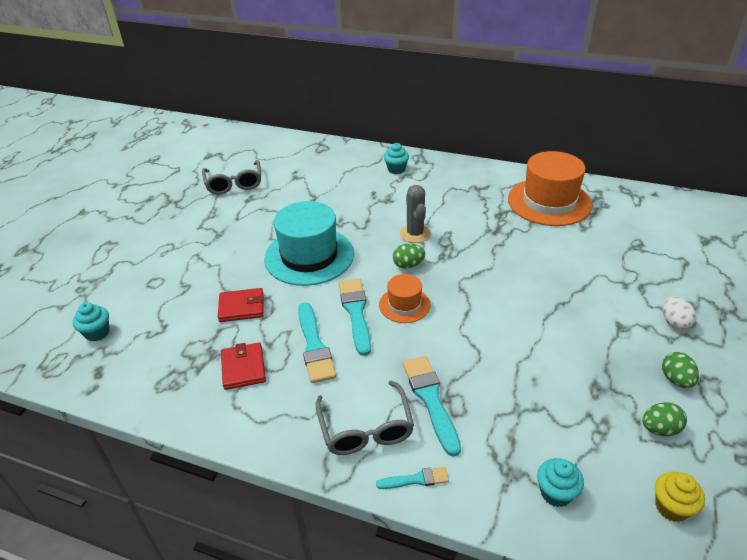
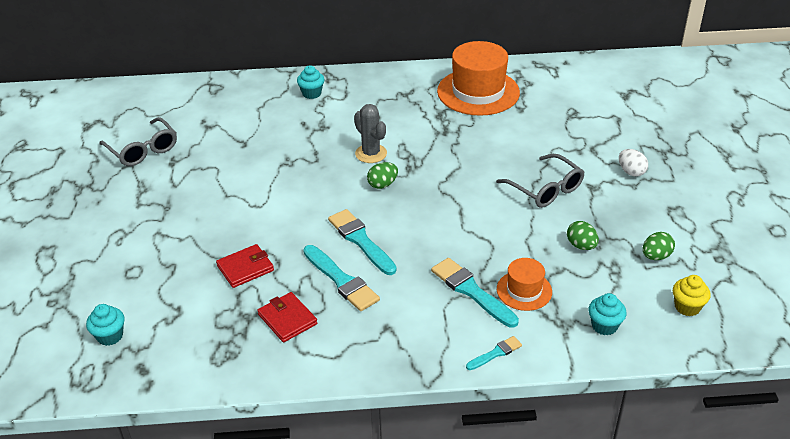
camera: 25 degrees left, 0 degrees up
(309, 256) = (280, 202): turquoise hat -> none
(366, 428) = (431, 331): grey glasses -> grey glasses (545, 189)
(404, 305) = (401, 221): orange hat -> orange hat (524, 290)
(676, 380) = (651, 216): green egg -> green egg (581, 246)

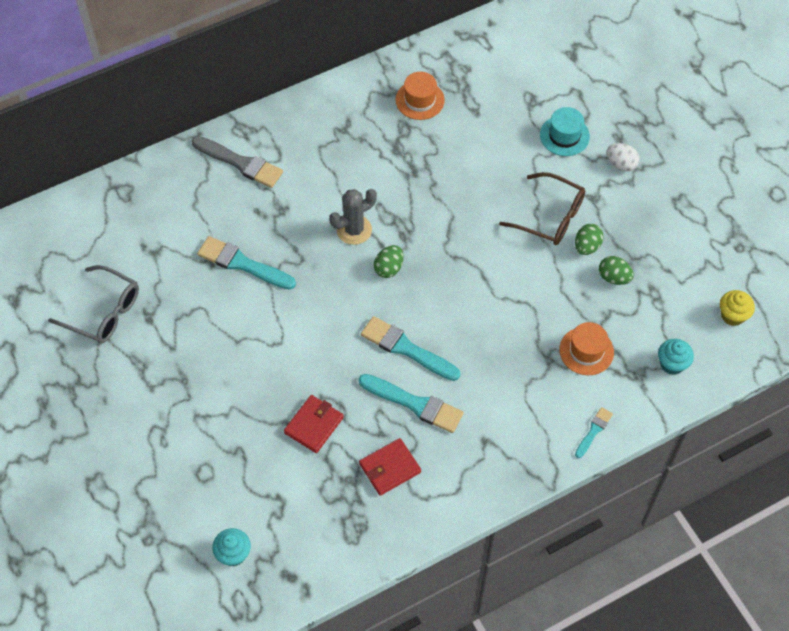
camera: 25 degrees left, 20 degrees up
(287, 319) = (390, 468): red wallet -> red wallet turned 60 degrees counterclockwise
(311, 93) = (240, 163): turquoise cupcake -> grey brush
(371, 153) = (354, 230): grey cactus -> grey cactus turned 60 degrees counterclockwise
(471, 291) = (540, 370): turquoise brush -> turquoise brush (242, 264)
(478, 92) = (420, 100): orange hat -> orange hat, size x0.52
(545, 189) = (550, 217): grey glasses -> brown glasses
(589, 141) = (564, 136): none -> turquoise hat
(656, 256) = (684, 265): green egg -> green egg (587, 246)

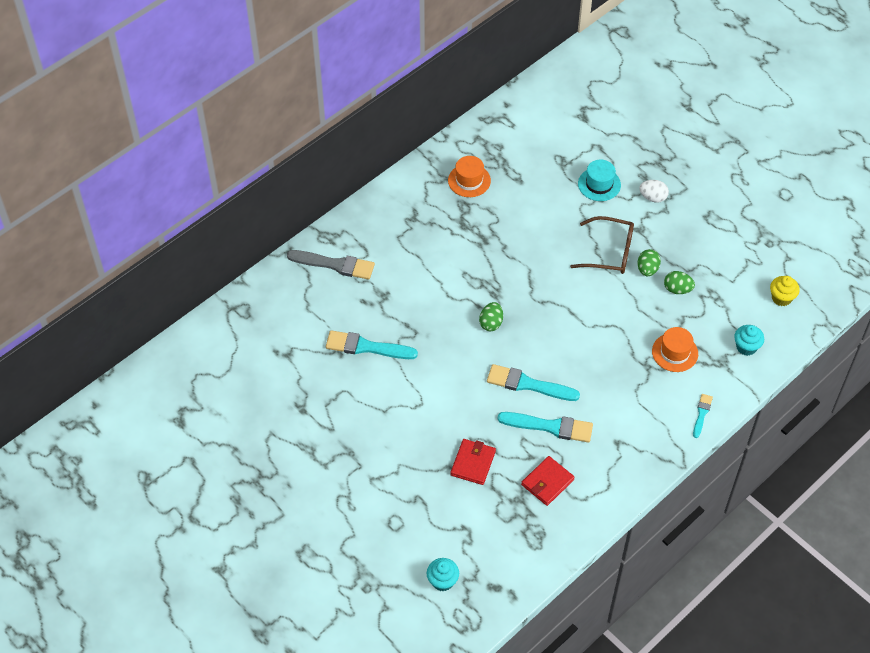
camera: 15 degrees left, 5 degrees down
(104, 312) = (261, 413): grey glasses -> none
(354, 230) = (451, 298): grey cactus -> none

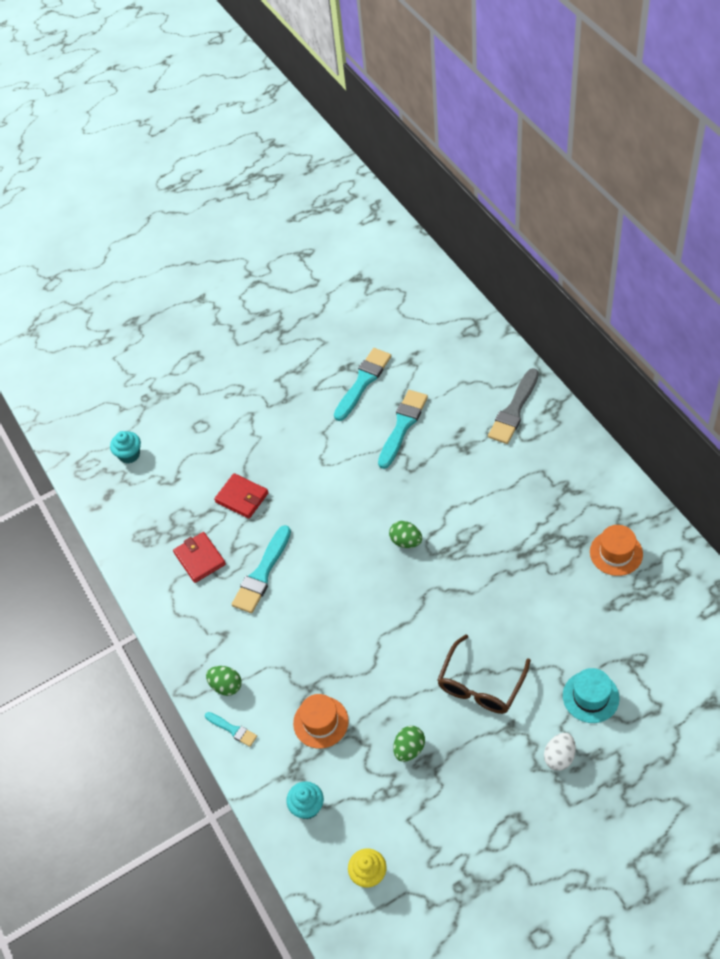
camera: 110 degrees right, 0 degrees up
(528, 384) = (319, 562): turquoise brush -> turquoise brush (363, 382)
(647, 269) = (446, 721): green egg -> green egg (226, 686)

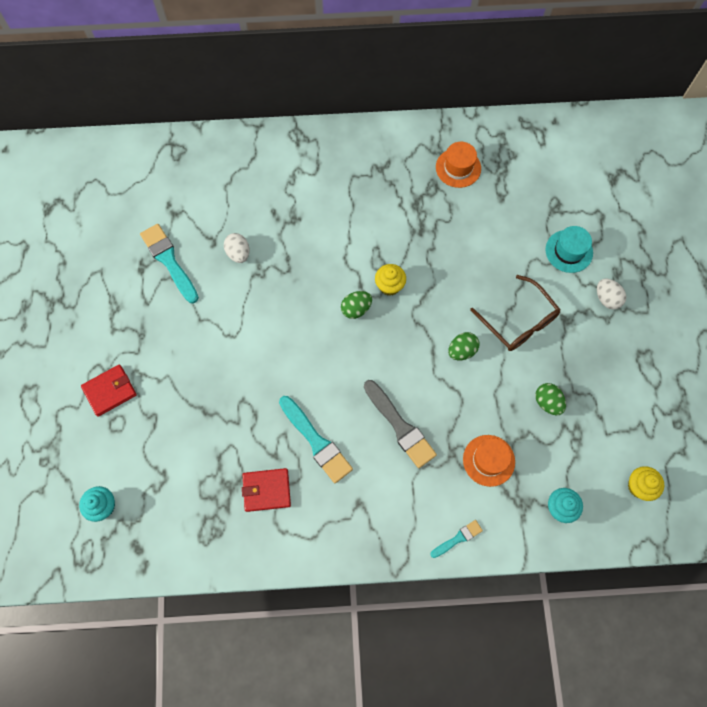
camera: 70 degrees left, 15 degrees up
(226, 686) = (412, 525): green egg -> green egg (462, 351)
(242, 497) = (224, 422): red wallet -> red wallet (110, 391)
(402, 426) = (238, 253): turquoise brush -> white egg
(446, 556) = (389, 286): none -> yellow cupcake
(514, 410) = (281, 164): grey brush -> grey brush (400, 426)

